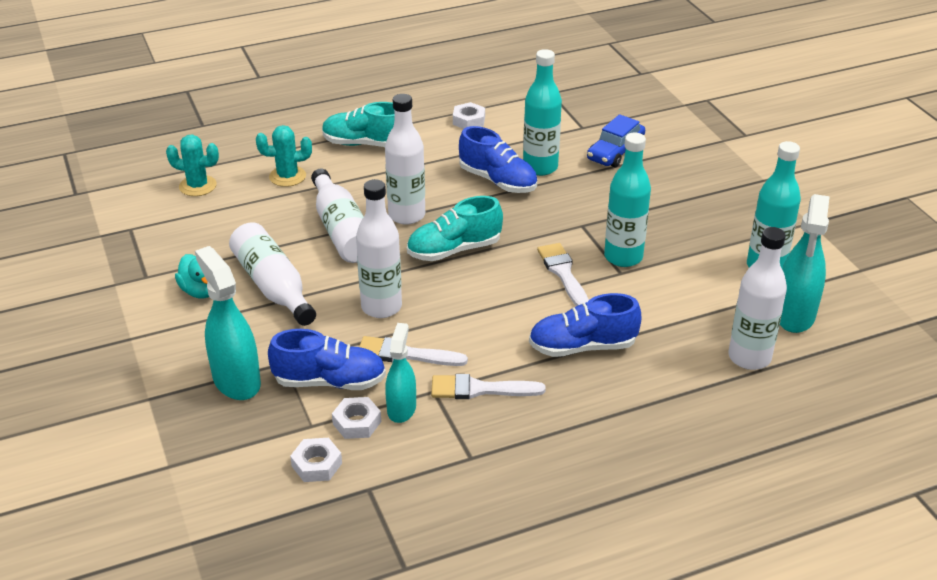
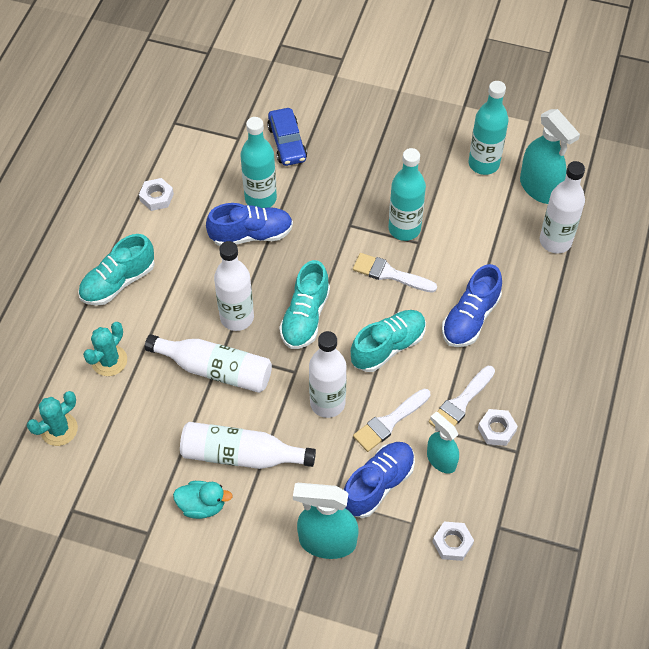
camera: 50 degrees left, 20 degrees up
(357, 423) = (432, 494): white nut -> white nut (496, 430)
(484, 312) = (388, 347): none -> turquoise shoe

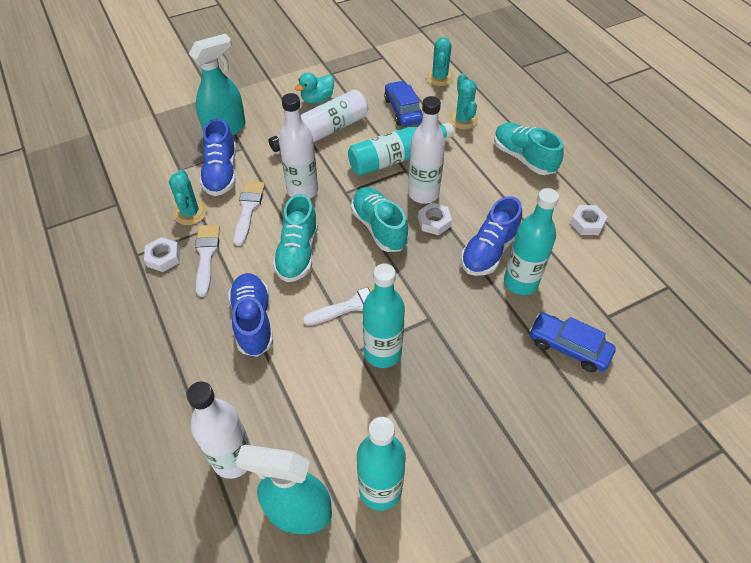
camera: 135 degrees right, 5 degrees down
(118, 282) = (523, 158): turquoise shoe -> turquoise shoe turned 45 degrees counterclockwise
(144, 418) = (403, 110): none -> blue car
(215, 370) = (396, 158): white bottle -> turquoise bottle
(441, 460) = (190, 213): turquoise spray bottle -> turquoise cactus
(452, 543) = (143, 177): white nut -> white nut (434, 222)

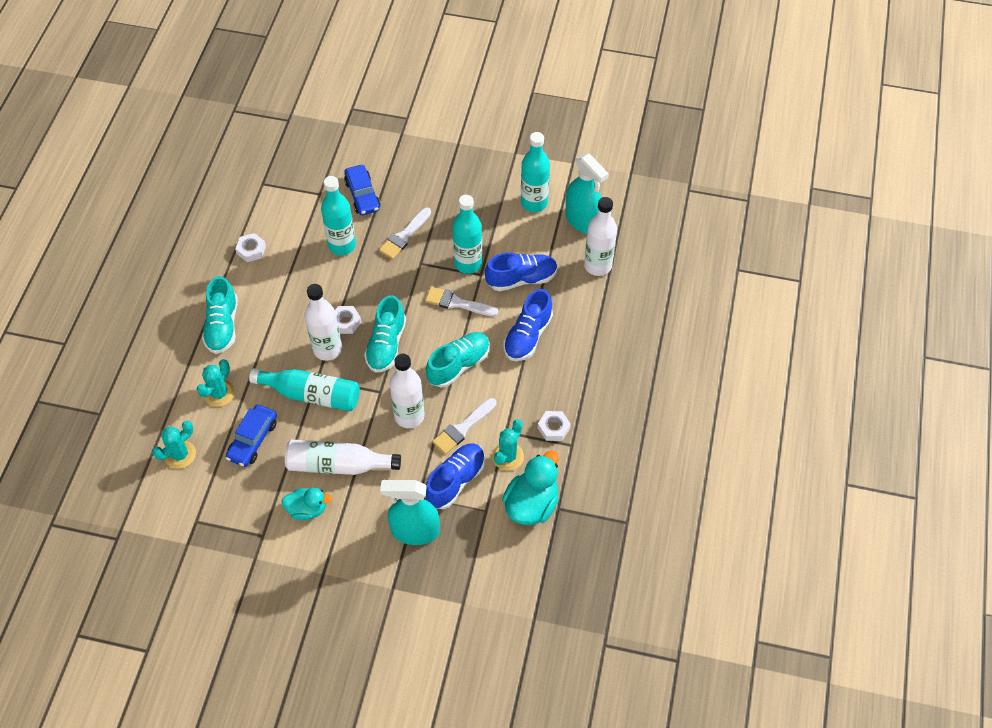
camera: 140 degrees left, 5 degrees up
(143, 194) = (531, 504): none -> turquoise duck
(206, 255) = (522, 408): white brush -> white brush (404, 235)
(489, 251) = (336, 277): blue shoe -> blue shoe (521, 279)

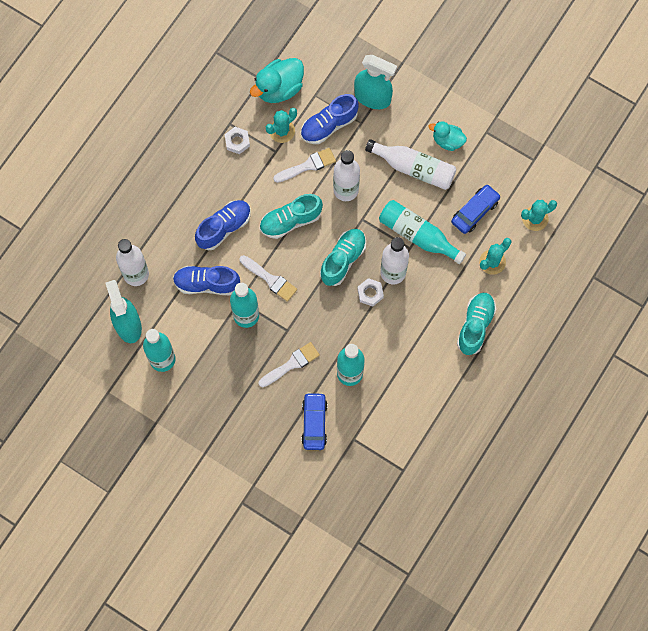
camera: 160 degrees left, 15 degrees up
(251, 250) = (432, 397): white nut -> none

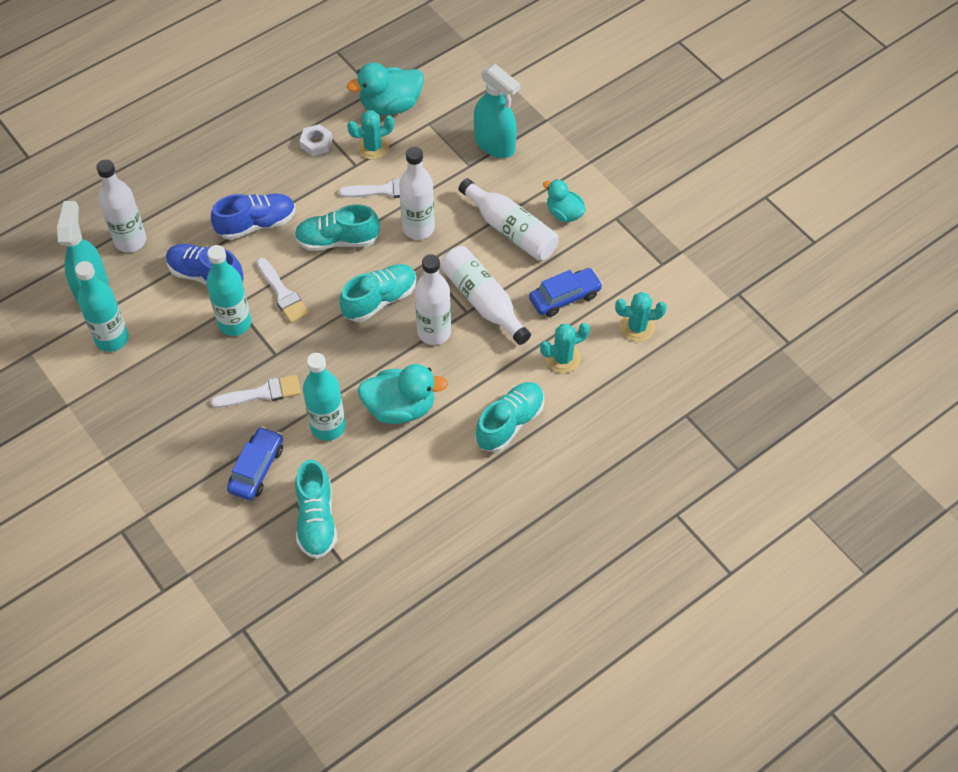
camera: 20 degrees right, 15 degrees down
(329, 125) = (430, 157): blue shoe -> none
(370, 293) = (395, 346): white nut -> none
(372, 446) = (316, 519): none -> turquoise shoe
(394, 341) = (400, 407): none -> turquoise duck
(418, 235) = (483, 301): turquoise bottle -> white bottle

